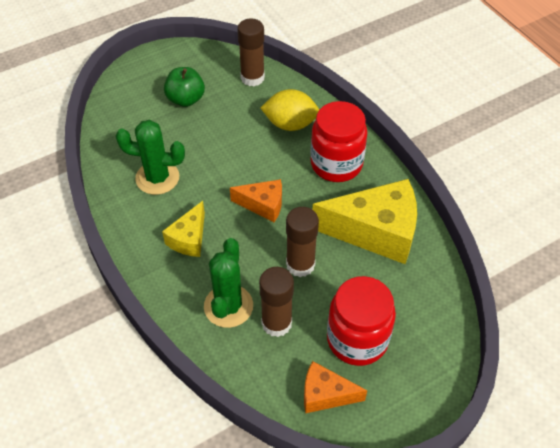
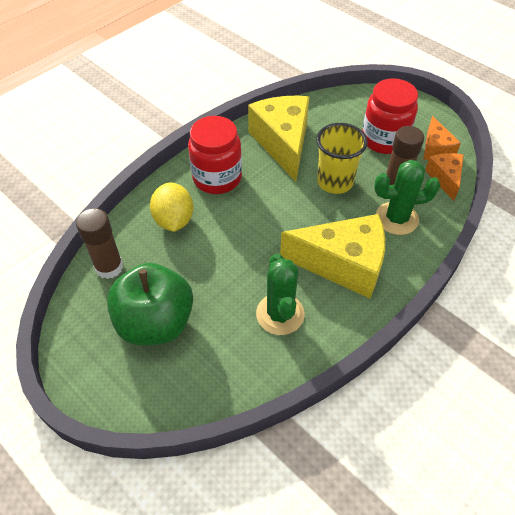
camera: 105 degrees left, 0 degrees up
(185, 99) = (156, 323): green apple -> green apple, size x1.67
(189, 239) = (343, 264): yellow cheese -> yellow cheese, size x1.89
(263, 205) = (283, 219): orange cheese -> orange cheese (445, 178)
(300, 264) = (335, 182): brown glue stick -> yellow cup

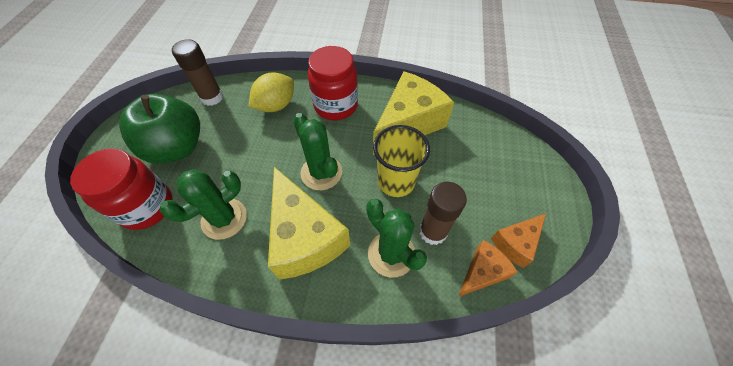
camera: 55 degrees right, 5 degrees up
(286, 224) = (321, 173): none -> green cactus
(384, 140) = (484, 192): red jar -> red jar (147, 207)

